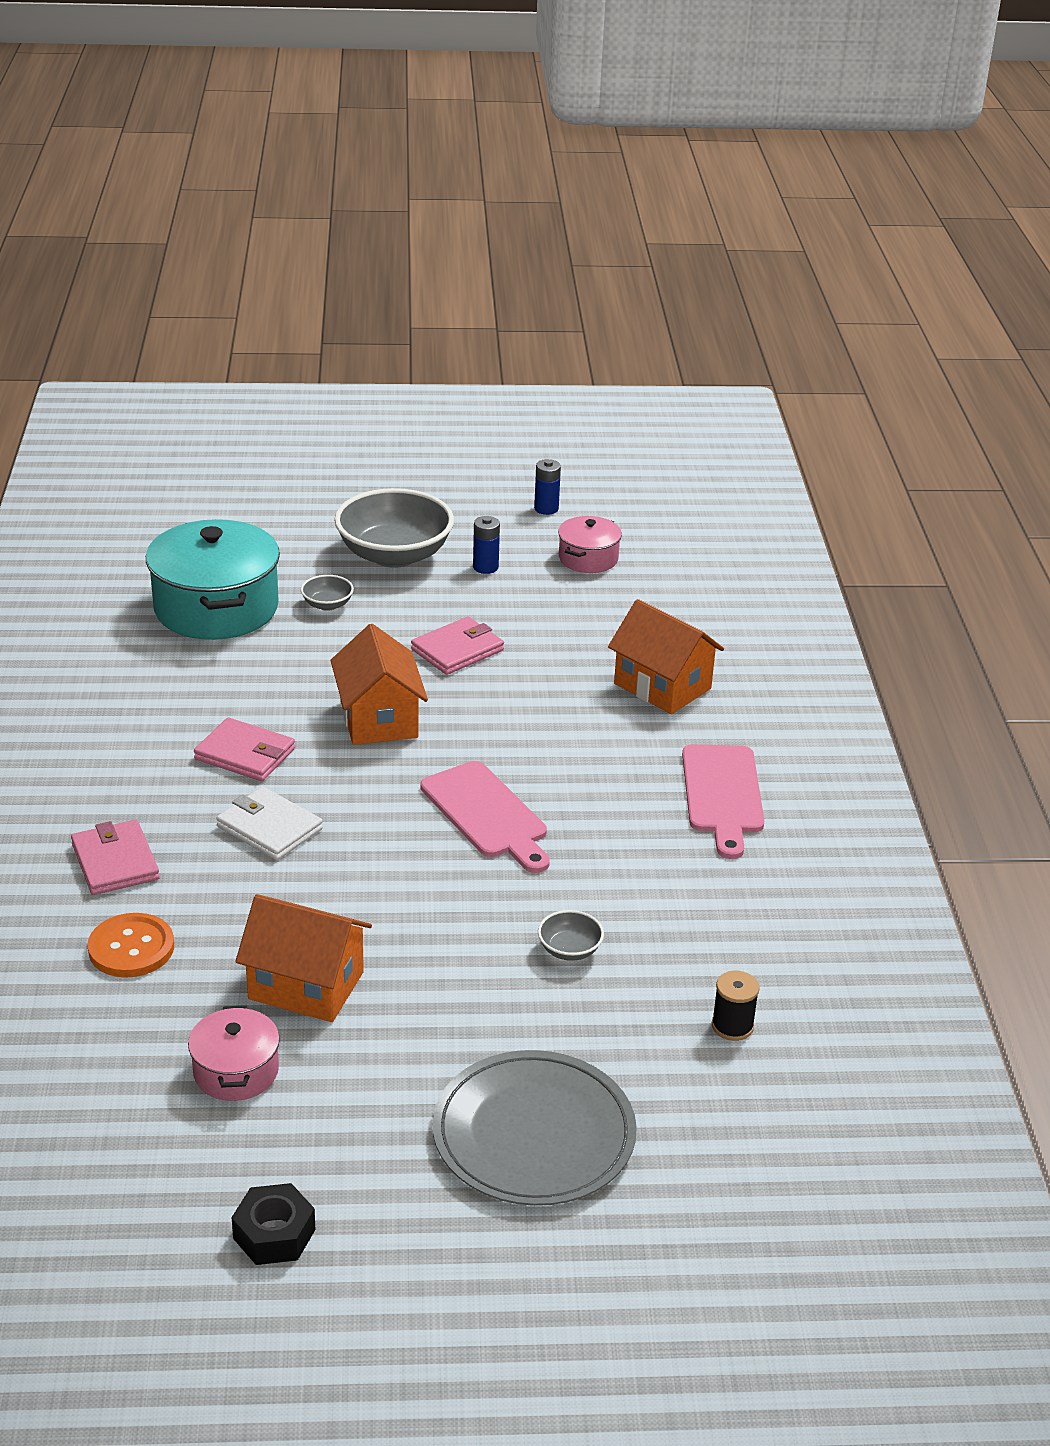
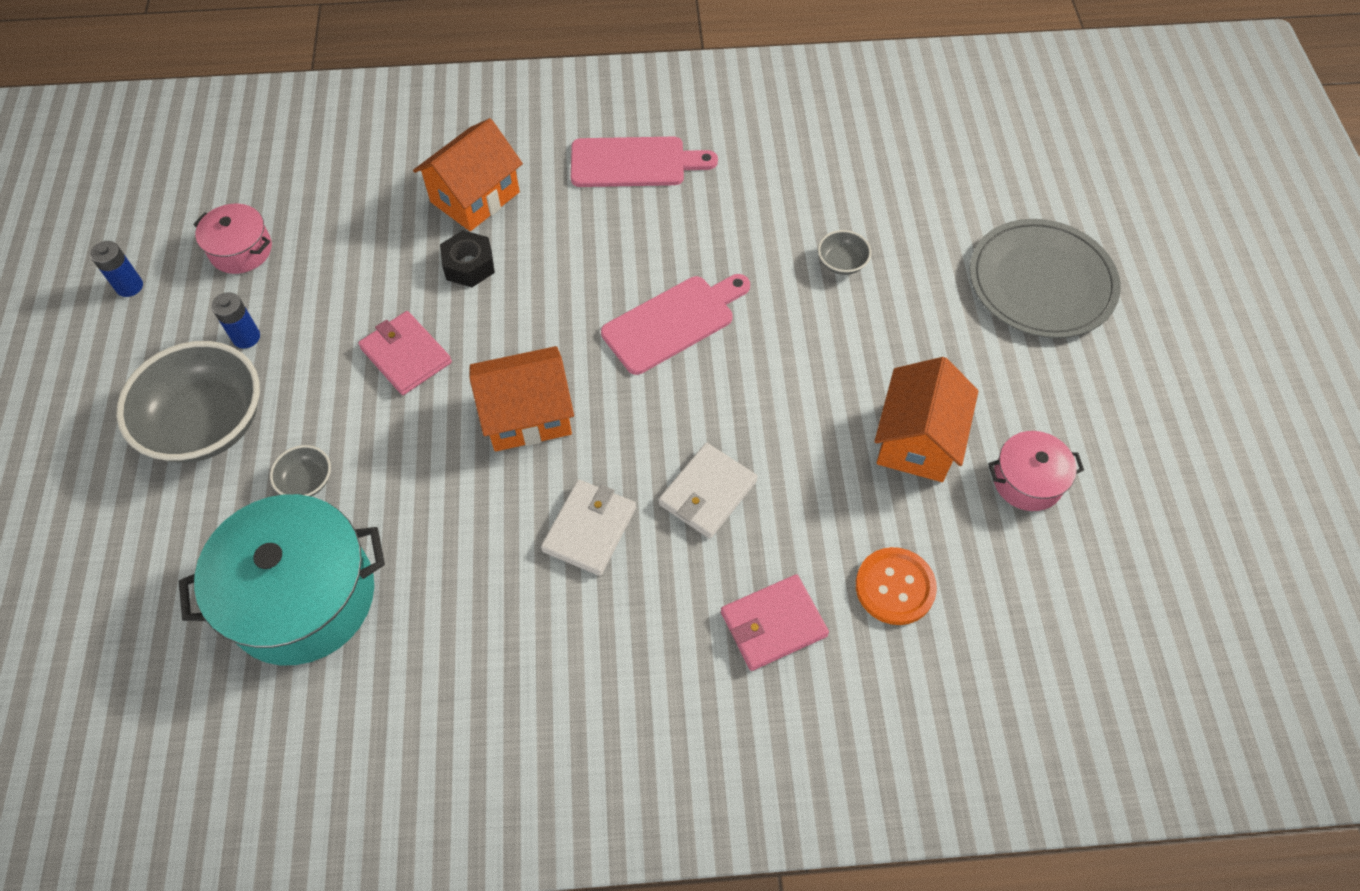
camera: 90 degrees left, 25 degrees up
(245, 754) = (589, 529): pink wallet -> white wallet
(274, 1234) = (1182, 434): black nut -> black nut (469, 265)
(732, 1026) = (907, 169): black spool -> none

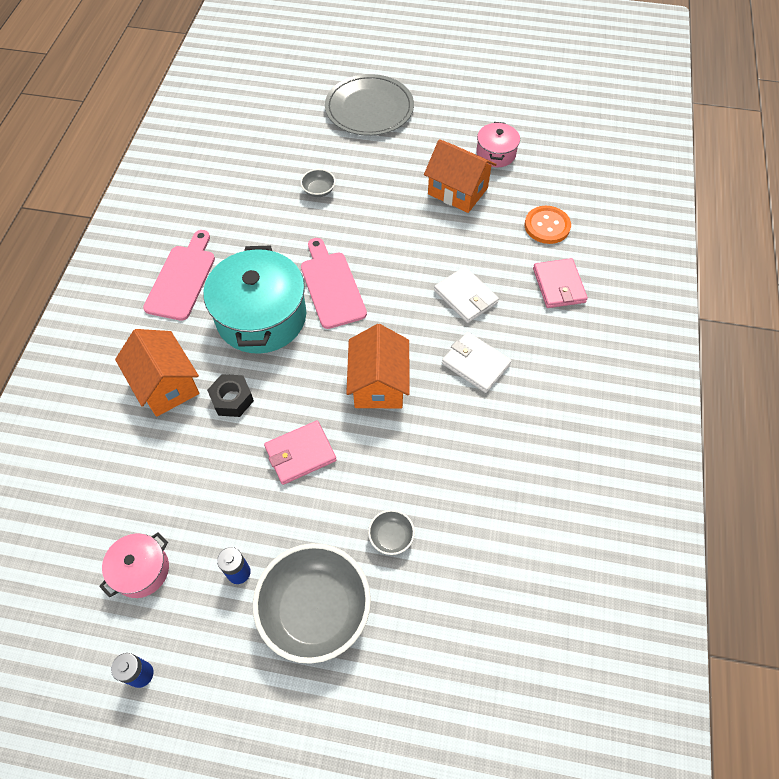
camera: 75 degrees left, 0 degrees up
(302, 596) = (486, 548): turquoise pot -> turquoise pot (261, 317)

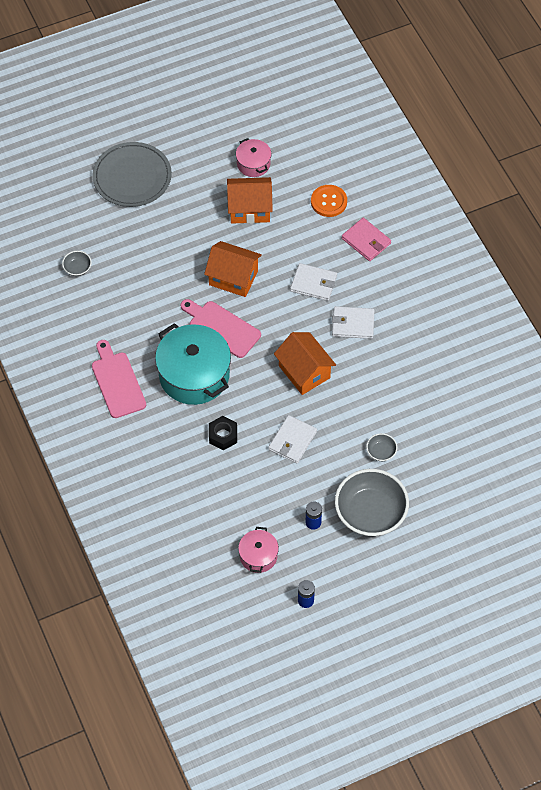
camera: 35 degrees left, 0 degrees up
(166, 385) = (173, 453): orange house -> orange house (233, 278)
(300, 454) = (292, 441): pink wallet -> white wallet
(319, 190) = (153, 264): grey bowl -> grey bowl (77, 268)

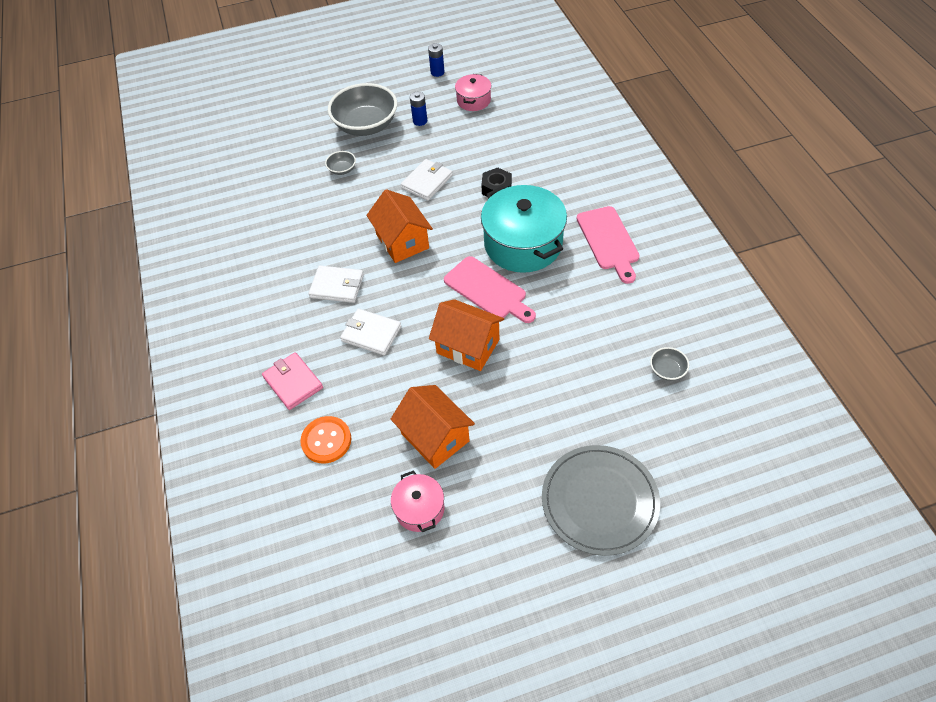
camera: 170 degrees left, 5 degrees down
(249, 209) = (435, 437): orange house -> orange house turned 45 degrees clockwise

